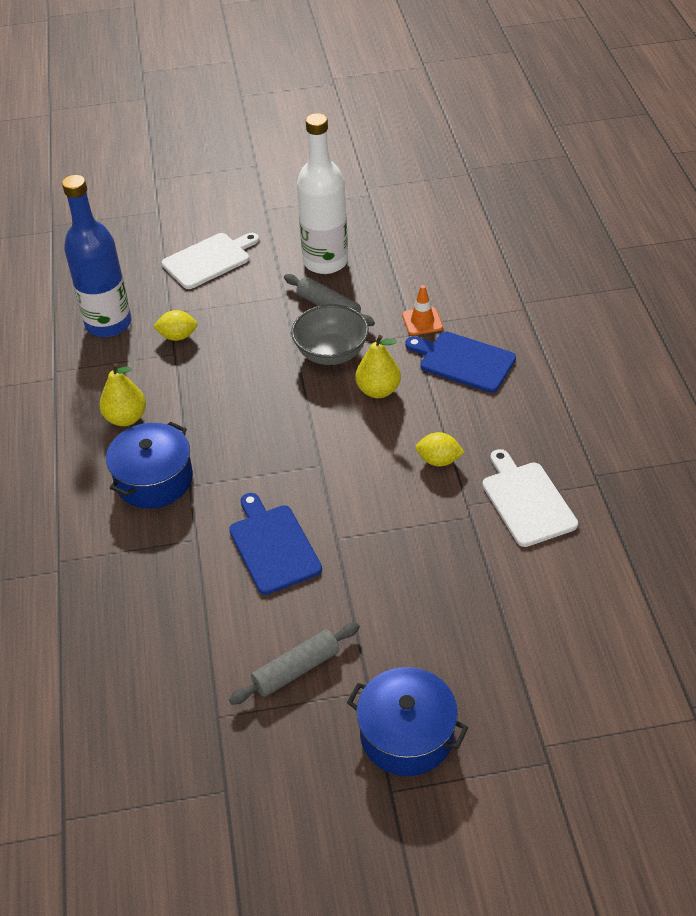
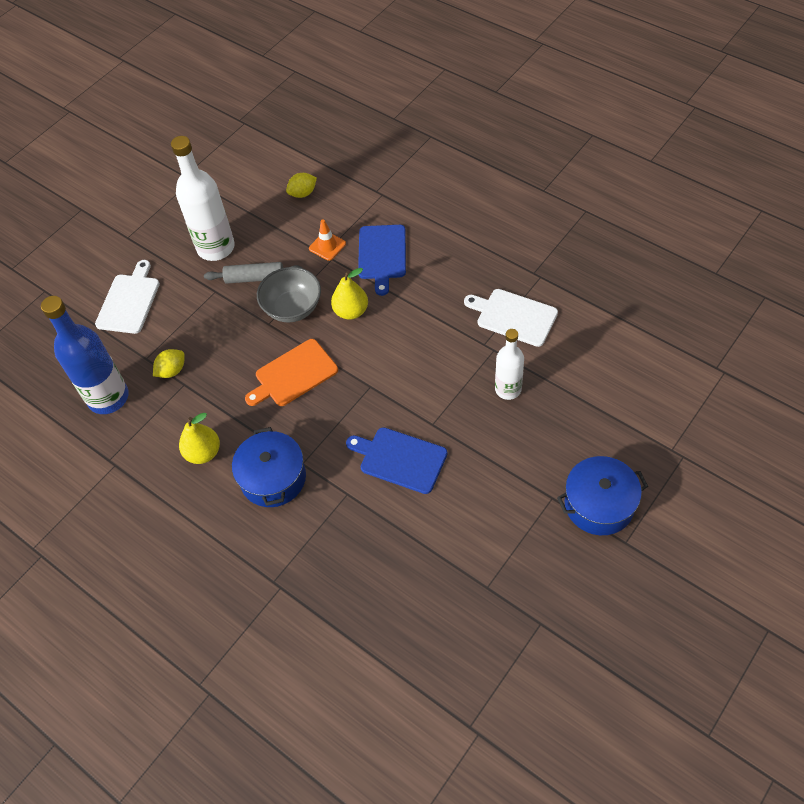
camera: 40 degrees left, 10 degrees up
(268, 408) = (293, 374): none -> orange cutting board
(296, 669) = (499, 521): grey rolling pin -> none
(438, 460) = (437, 329): yellow lemon -> yellow lemon (303, 193)
(442, 561) = (508, 389): none -> white bottle
(463, 361) = (382, 255): blue cutting board -> blue cutting board turned 75 degrees counterclockwise

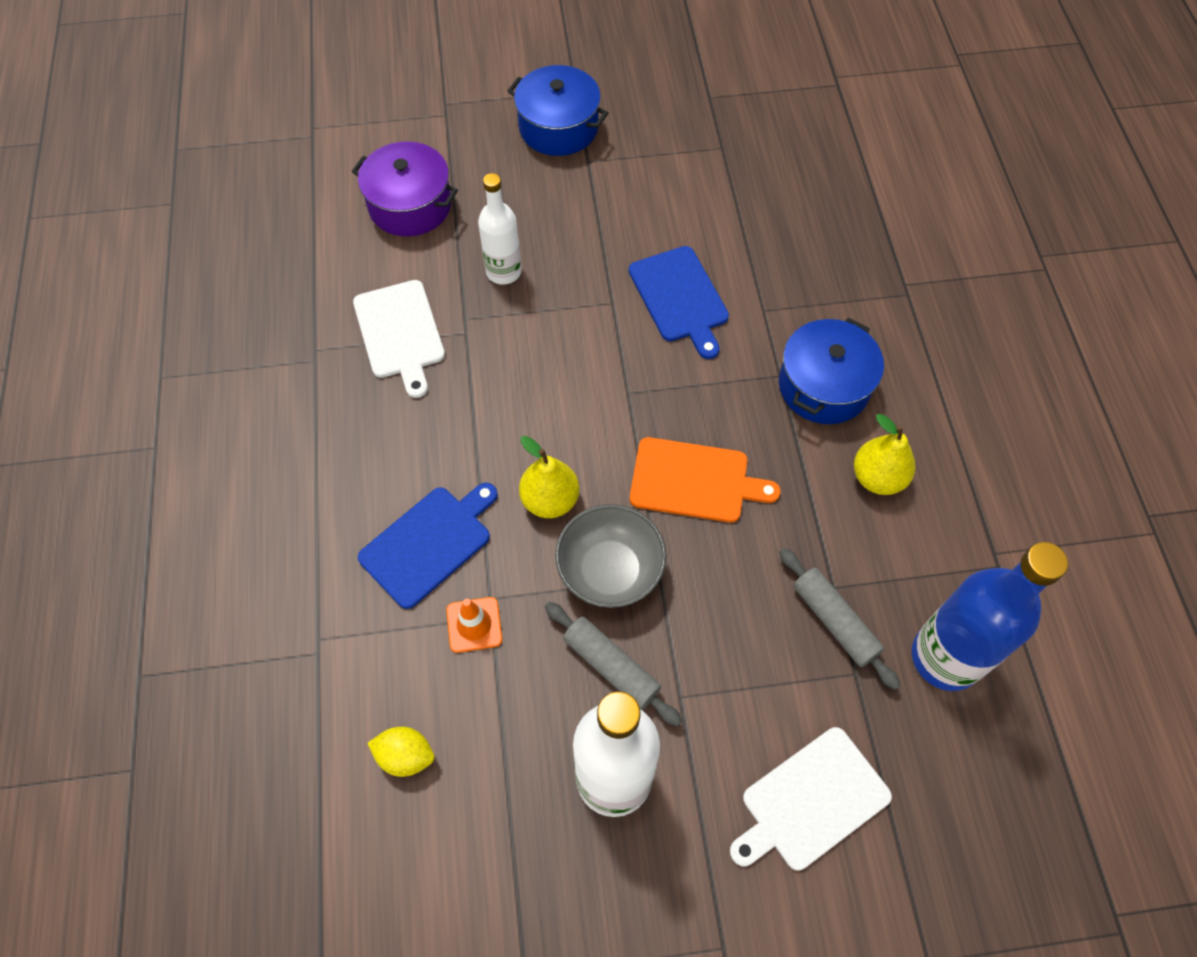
camera: 140 degrees left, 5 degrees up
(172, 371) = (834, 621): yellow lemon -> grey rolling pin
(605, 379) = (410, 205): none -> purple pot

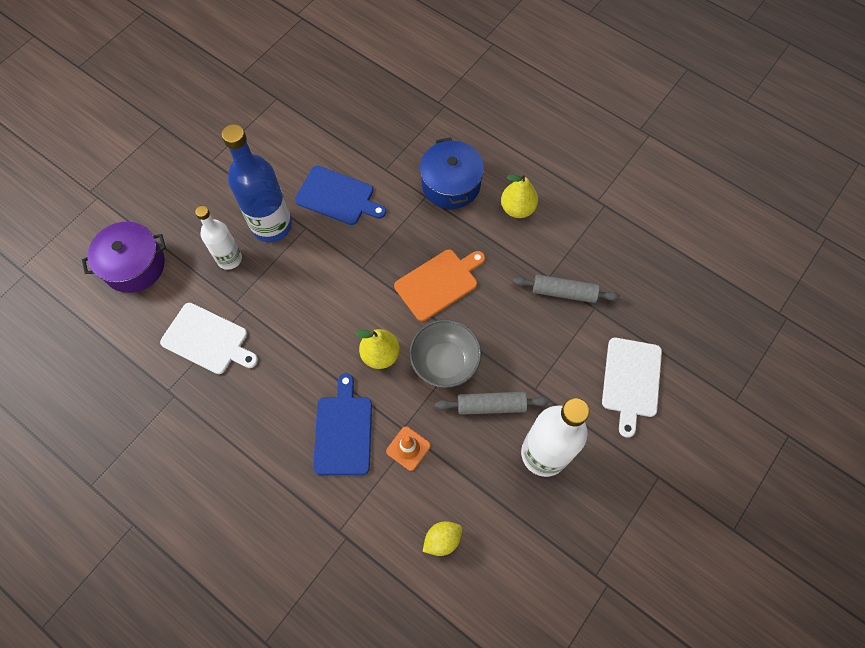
camera: 45 degrees left, 5 degrees up
(558, 127) = (174, 154): blue pot -> none
(945, 657) = (622, 266): blue bottle -> blue bottle (272, 225)

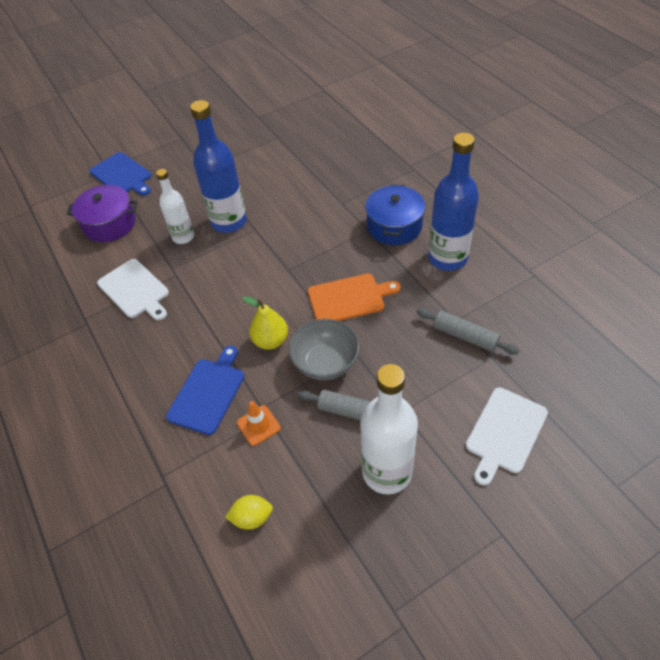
camera: 25 degrees right, 15 degrees down
(338, 196) = (292, 213): blue cutting board -> blue cutting board (122, 175)
(517, 208) = (447, 258): yellow pear -> blue bottle

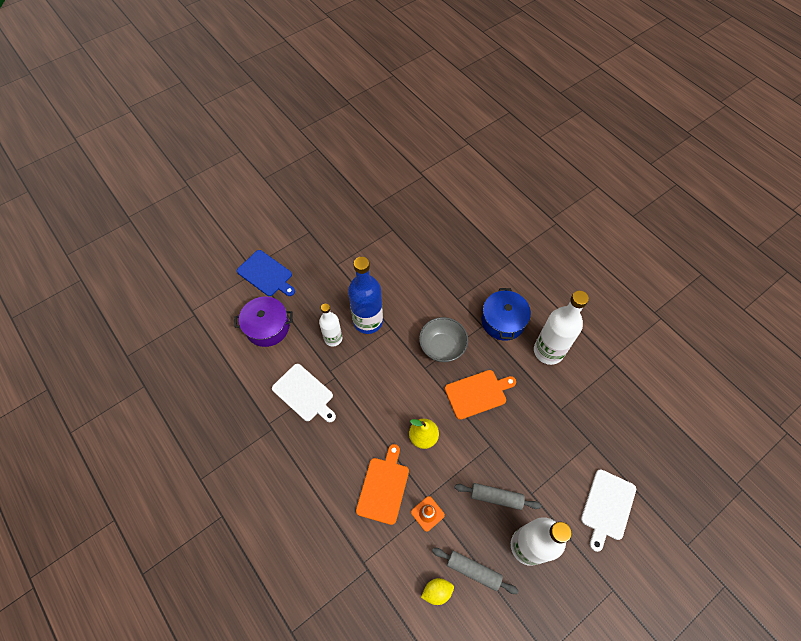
camera: 10 degrees left, 10 degrees up
(208, 392) = (383, 487): blue cutting board -> orange cutting board
(325, 363) = (469, 454): grey bowl -> grey bowl (442, 347)
(447, 258) = (548, 351): blue bottle -> white bottle
(465, 336) = (570, 424): grey rolling pin -> grey rolling pin (473, 570)

